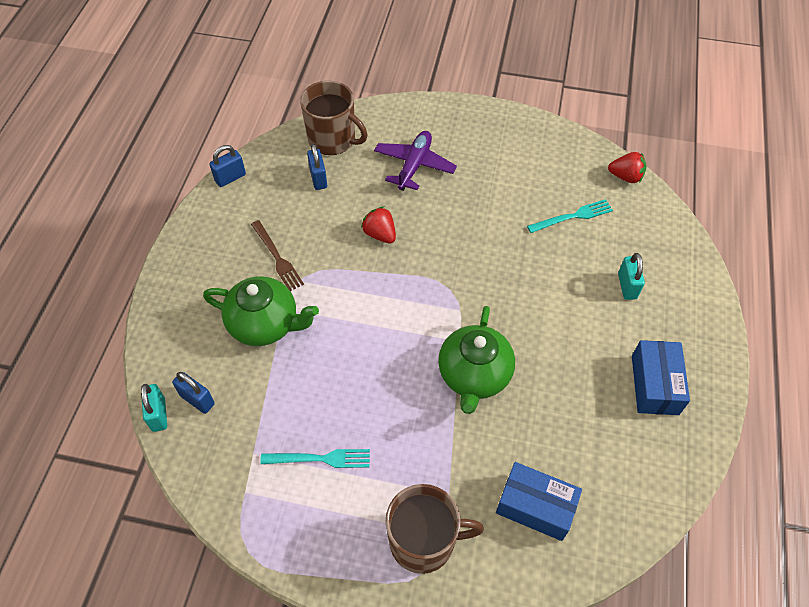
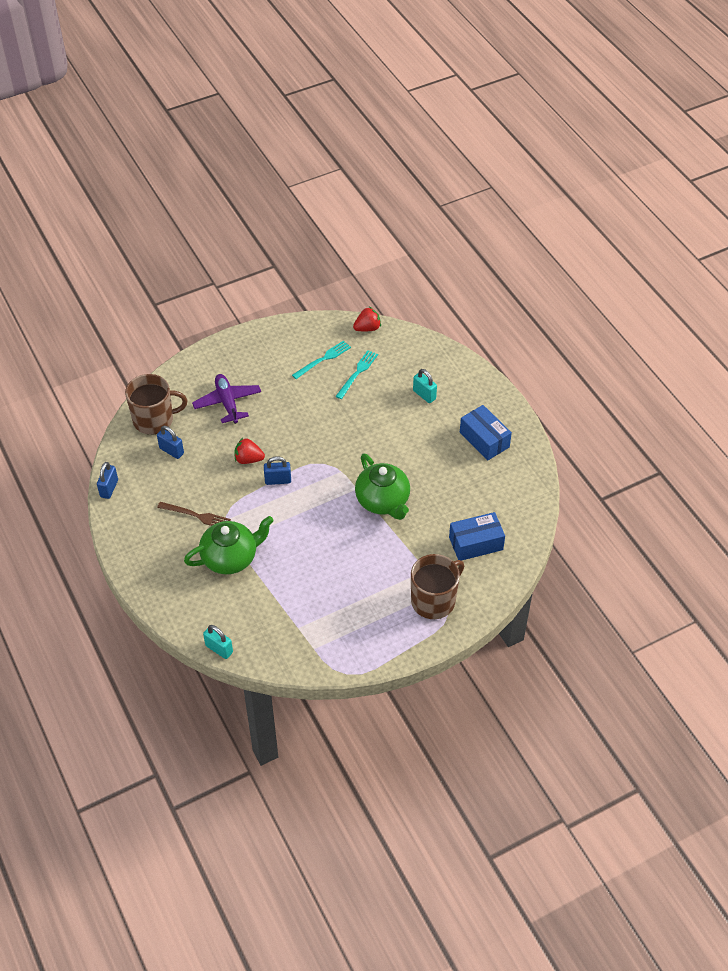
camera: 40 degrees left, 5 degrees down
(197, 400) = (234, 625): blue padlock -> blue padlock (278, 480)
(320, 459) = (339, 603): turquoise fork -> turquoise fork (323, 359)

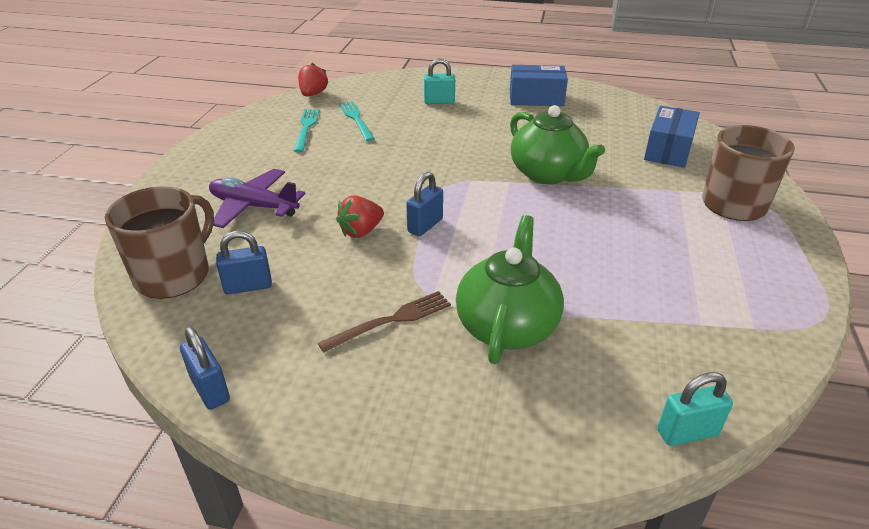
camera: 50 degrees left, 15 degrees down
(383, 501) = (548, 174): green teapot -> green teapot turned 45 degrees clockwise

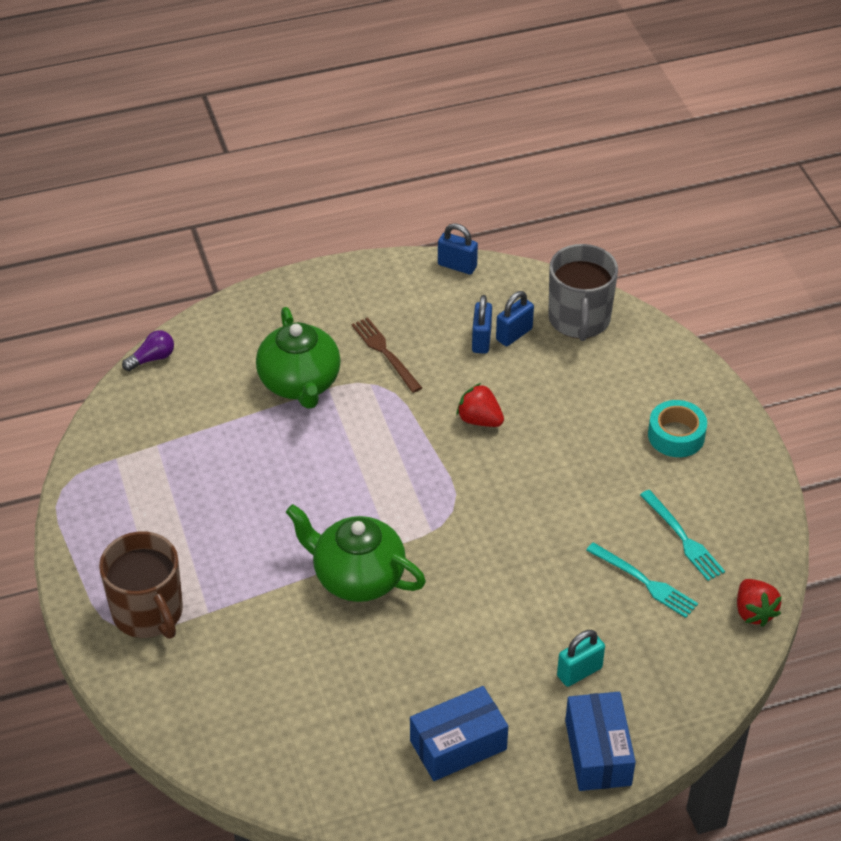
camera: 150 degrees right, 10 degrees up
(174, 275) = (579, 319): brown mug -> grey mug
(230, 172) = (676, 435): none -> turquoise tape
(253, 206) = (601, 405): purple plane -> none
(361, 231) = (479, 420): red strawberry -> red strawberry turned 75 degrees counterclockwise
(391, 321) = (385, 353): brown fork -> brown fork turned 120 degrees clockwise
(425, 225) = (430, 450): blue padlock -> blue padlock (481, 340)
(668, 150) = (239, 689): blue box -> blue box (598, 752)
(687, 432) = (152, 358): turquoise padlock -> purple light bulb

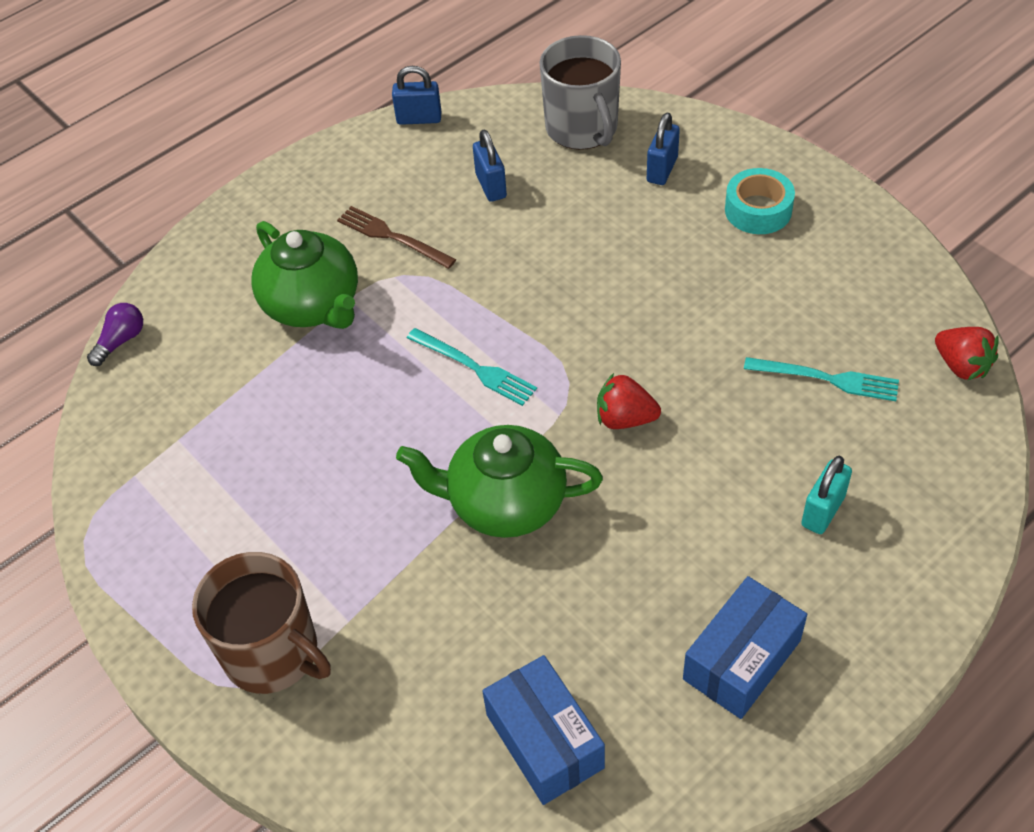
camera: 20 degrees left, 5 degrees up
(479, 420) = (539, 271): red strawberry -> red strawberry (625, 419)
(514, 334) = (522, 167): blue padlock -> blue padlock (662, 169)
(598, 752) = (904, 598): blue box -> blue box (544, 741)
(683, 538) = (836, 315): turquoise fork -> turquoise fork (474, 368)

